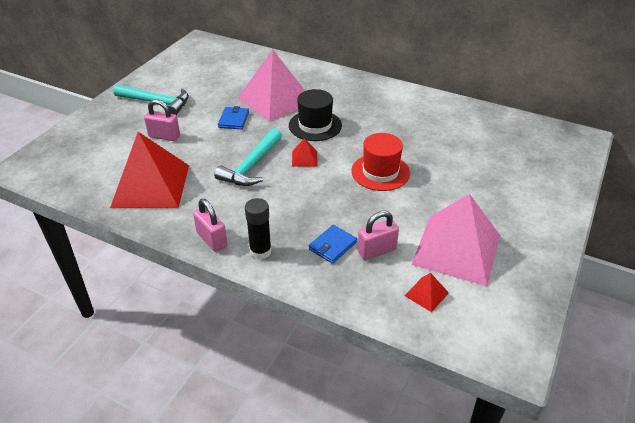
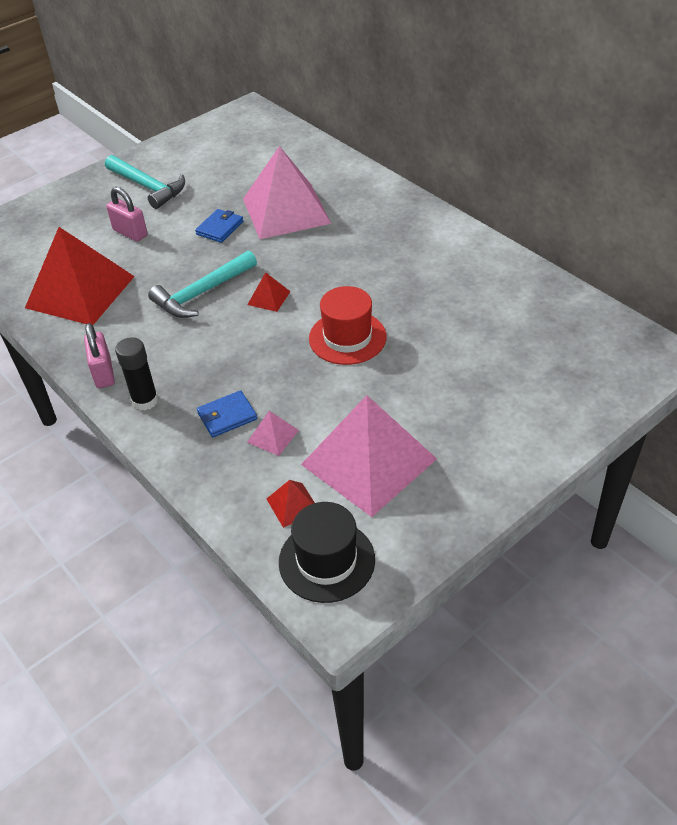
camera: 25 degrees right, 5 degrees up
(315, 125) = (310, 256): black hat -> black hat (326, 561)
(376, 250) = (273, 436): pink padlock -> pink pyramid

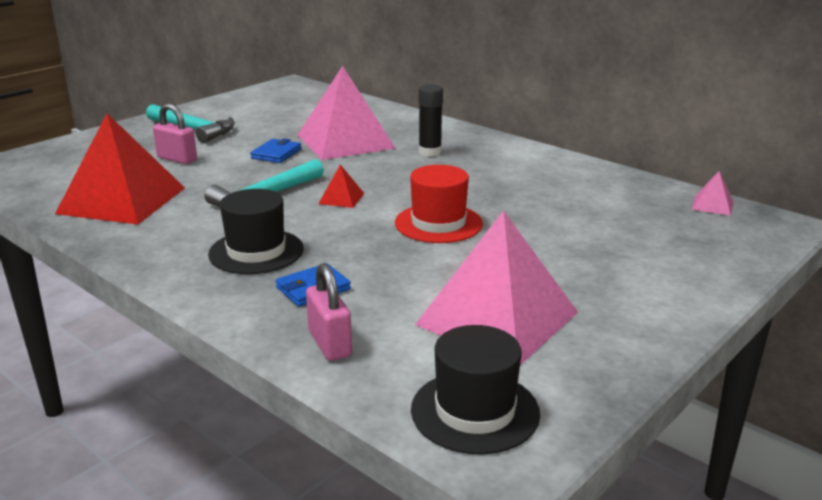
camera: 10 degrees left, 20 degrees down
(103, 373) = (154, 260): pink padlock -> pink padlock (329, 344)
(145, 401) = (209, 280): black glue stick -> black glue stick (430, 152)
(186, 367) = (256, 251): none -> black hat
(273, 436) = (373, 302): pink pyramid -> pink pyramid (712, 205)
(292, 505) = (414, 361): red pyramid -> none

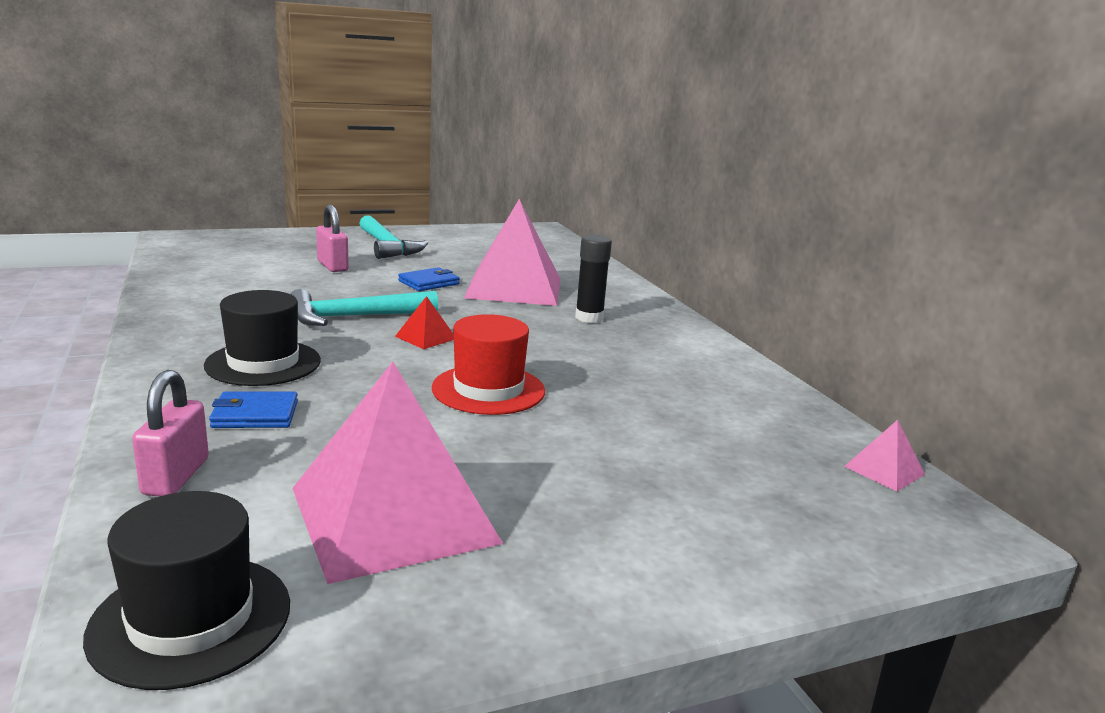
camera: 25 degrees right, 5 degrees down
(122, 200) = (229, 287): red pyramid -> none

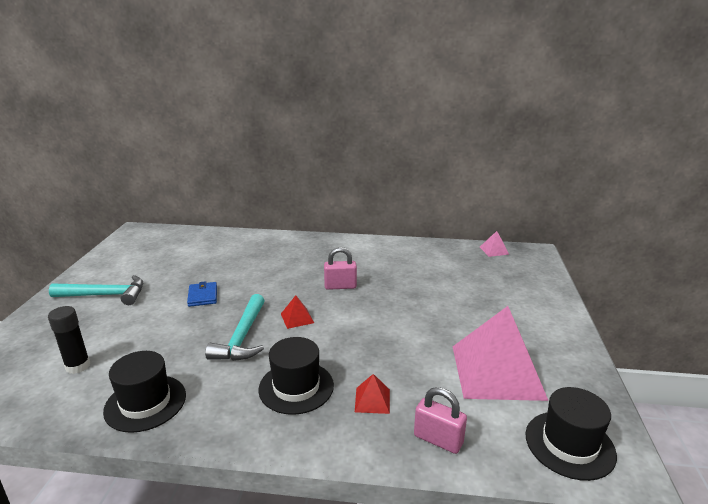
camera: 60 degrees left, 5 degrees up
(201, 300) = (145, 403): none -> black hat
(255, 415) = (372, 400): blue wallet -> red pyramid
(332, 266) = (126, 327): pink padlock -> pink padlock (340, 286)
(488, 389) = (380, 315): red hat -> none
(514, 287) = (240, 269): pink pyramid -> none
(589, 318) = (306, 261): black glue stick -> black glue stick (78, 366)

